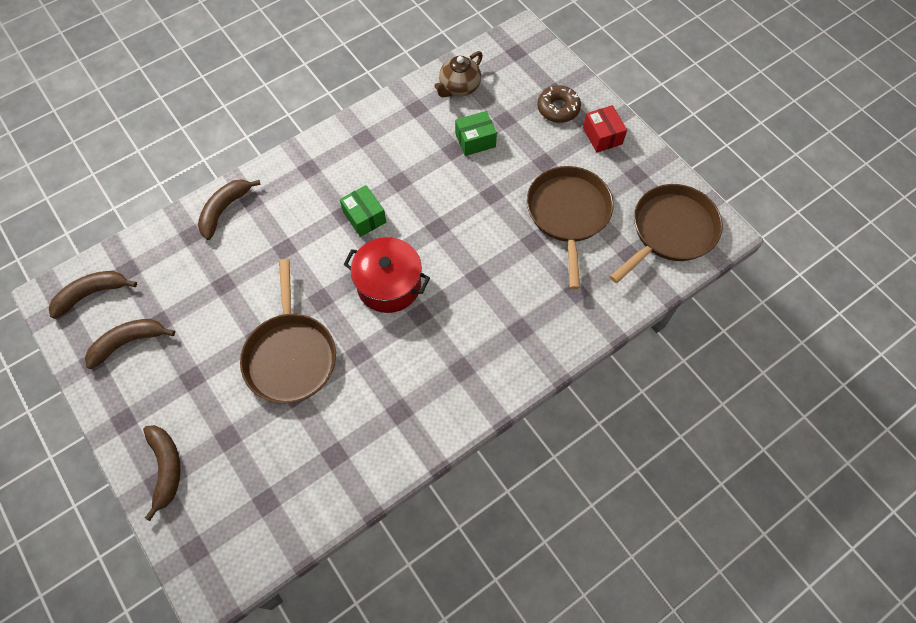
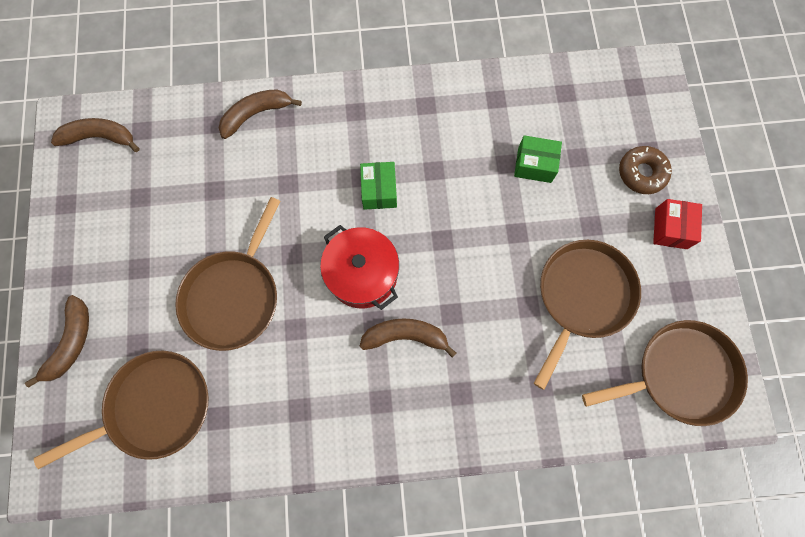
camera: 30 degrees right, 10 degrees up
(129, 342) = (105, 202): brown banana -> brown banana (406, 336)
(274, 477) = (155, 407): none -> brown pan
(459, 87) = (551, 97): brown teapot -> none

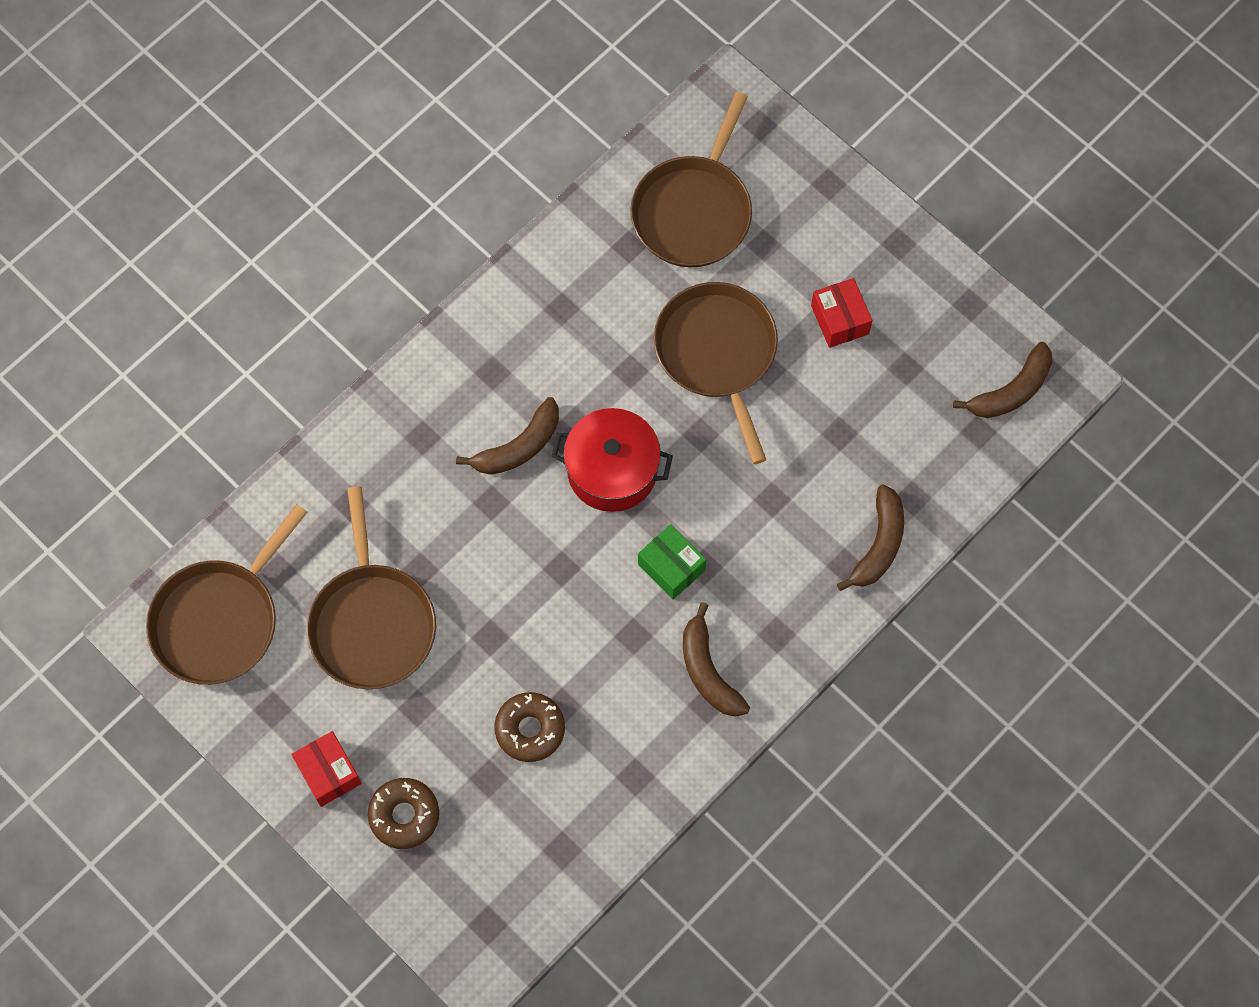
camera: 140 degrees right, 5 degrees down
(71, 343) = (824, 200): brown banana -> brown banana (708, 670)
(144, 257) = (839, 320): none -> red box
(534, 165) = (530, 729): green box -> brown donut

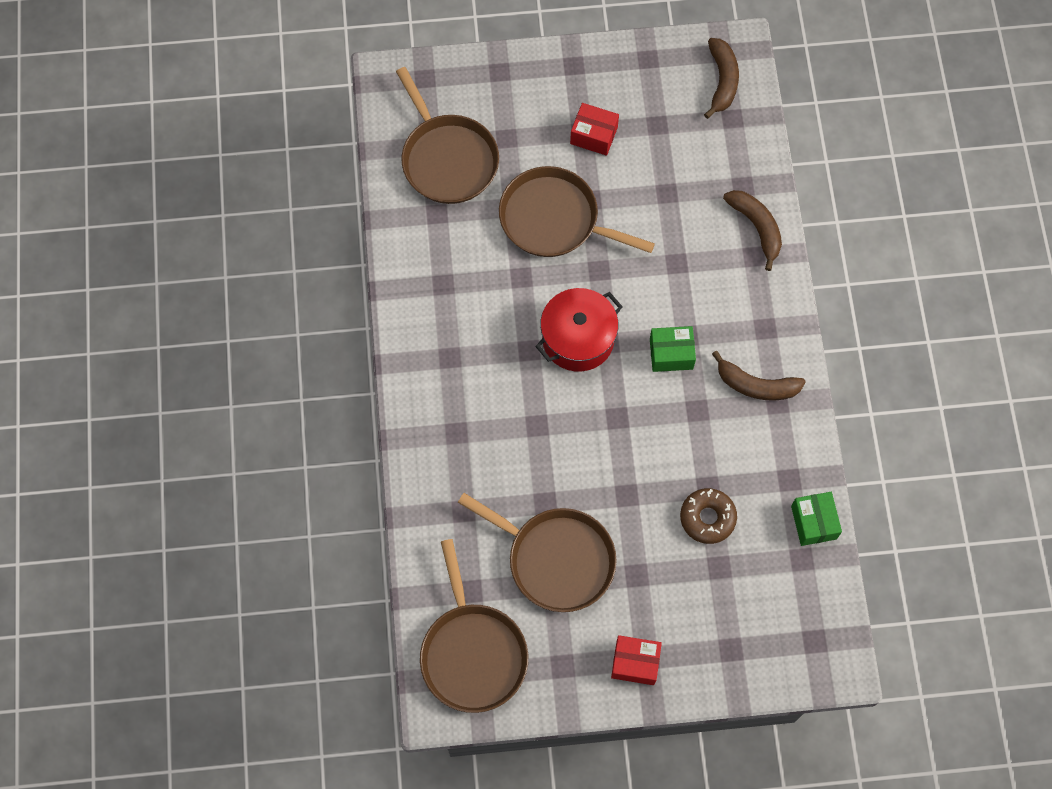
camera: 50 degrees left, 0 degrees up
(404, 815) = (702, 637): brown donut -> none
(518, 447) = (513, 381): brown banana -> none
(610, 833) = (813, 522): none -> green box

